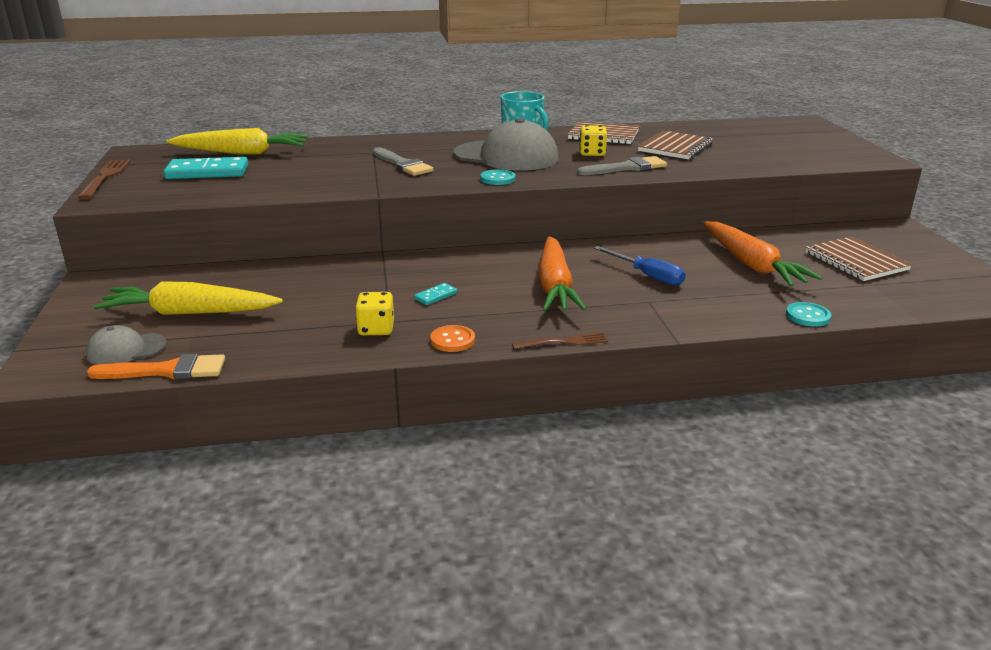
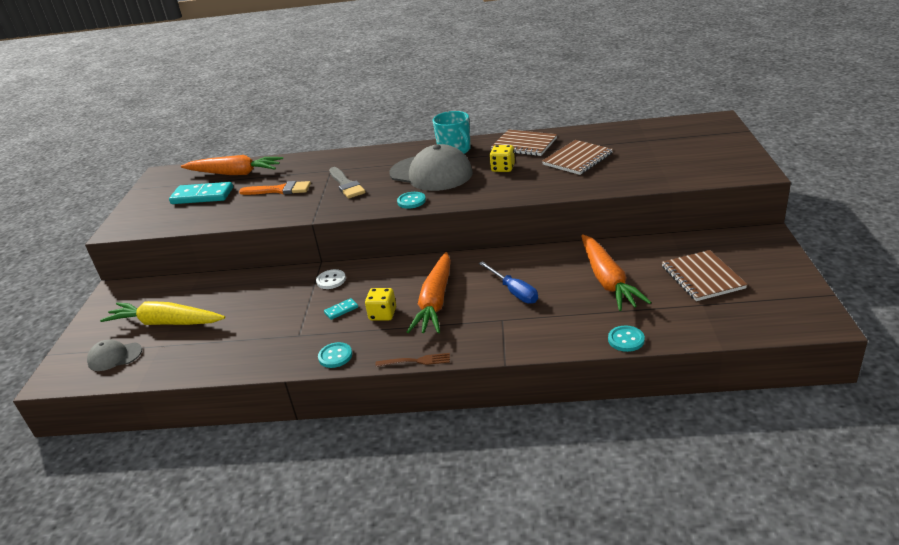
camera: 15 degrees right, 5 degrees up
(105, 177) = (132, 202): brown fork -> none
(166, 371) = (133, 377): orange brush -> orange brush (279, 190)
(242, 153) = (235, 173): yellow carrot -> orange carrot
(376, 329) = (285, 343): yellow dice -> yellow dice (383, 314)
(406, 268) = (331, 280): none -> white button
(452, 340) = (335, 356): orange button -> turquoise button
(626, 168) = (522, 186): grey brush -> none

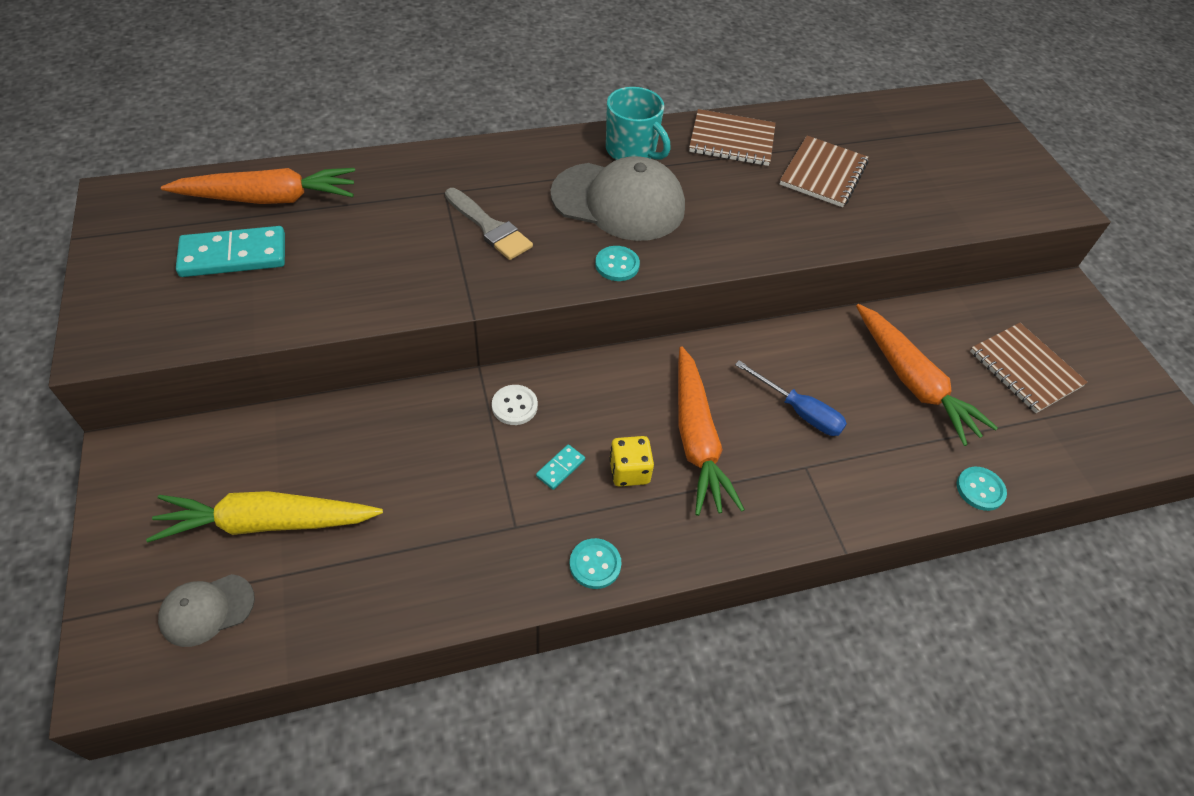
camera: 25 degrees left, 20 degrees up
(279, 190) = (376, 240): orange brush -> none
(416, 361) = (721, 560): brown fork -> none
(503, 168) = (724, 191): yellow dice -> none

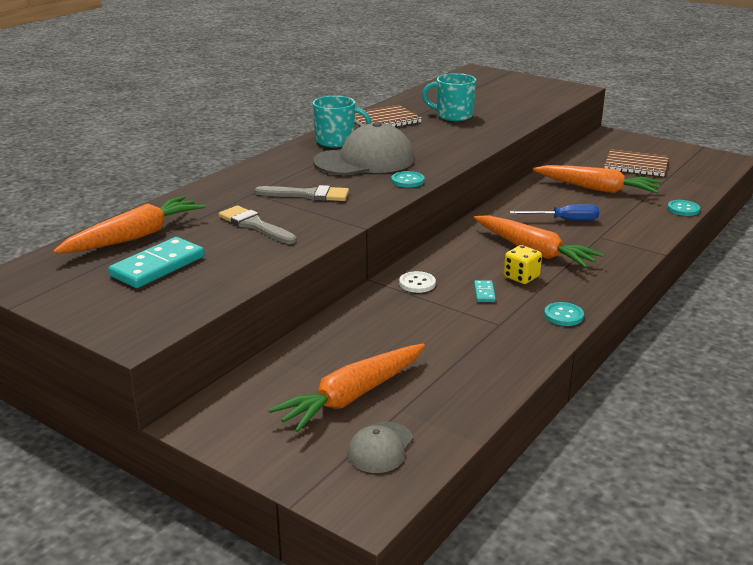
camera: 35 degrees left, 25 degrees down
(267, 523) = (352, 396): yellow carrot -> orange carrot
(383, 246) = (255, 225): none -> grey brush
(823, 174) = (453, 115): brown notebook -> turquoise mug

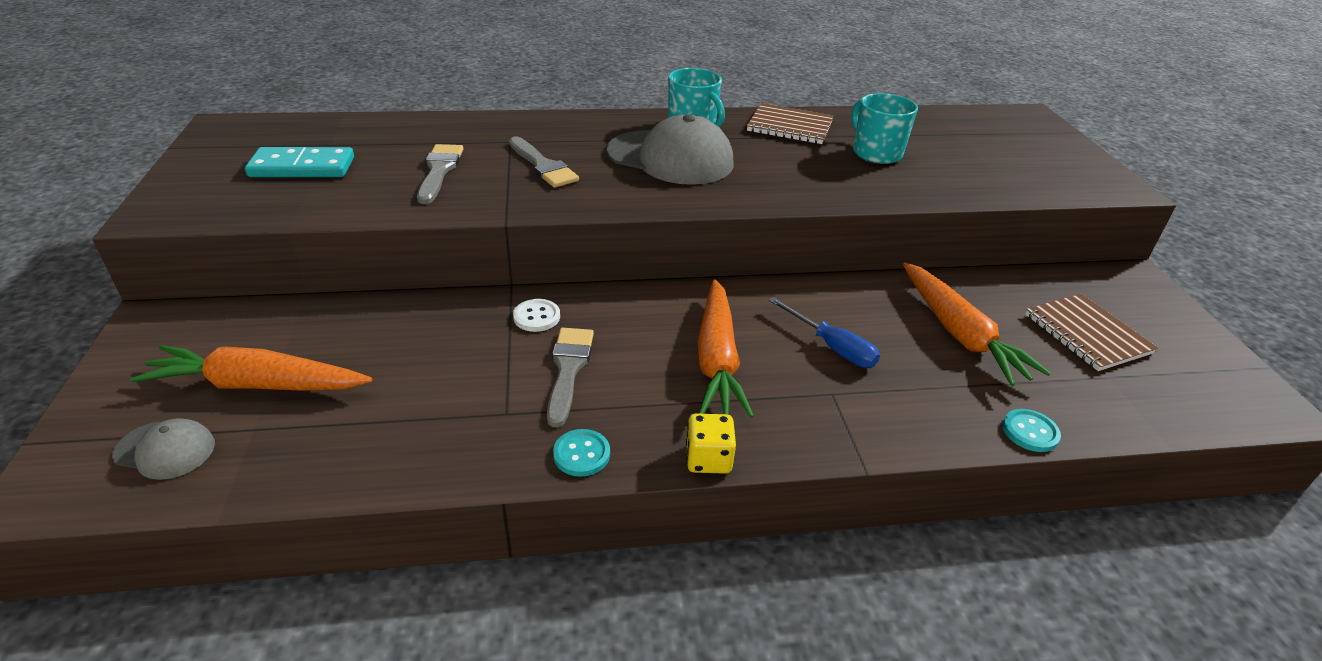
camera: 45 degrees right, 10 degrees up
(134, 237) = (351, 135): orange carrot -> none
(380, 447) = (165, 450): grey cap -> grey cap turned 150 degrees counterclockwise
(407, 181) = (657, 198): turquoise button -> none
(484, 293) = (568, 369): turquoise domino -> grey brush
(521, 277) = (639, 379): yellow dice -> yellow dice (708, 459)

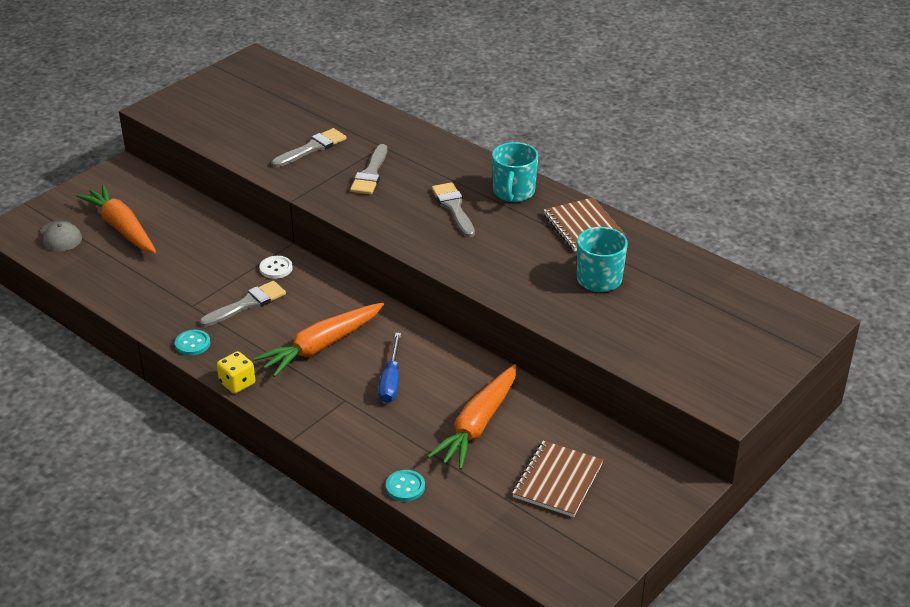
camera: 50 degrees right, 0 degrees up
(302, 167) = (252, 110): turquoise domino -> none
(670, 158) = (453, 208): grey cap -> grey brush

